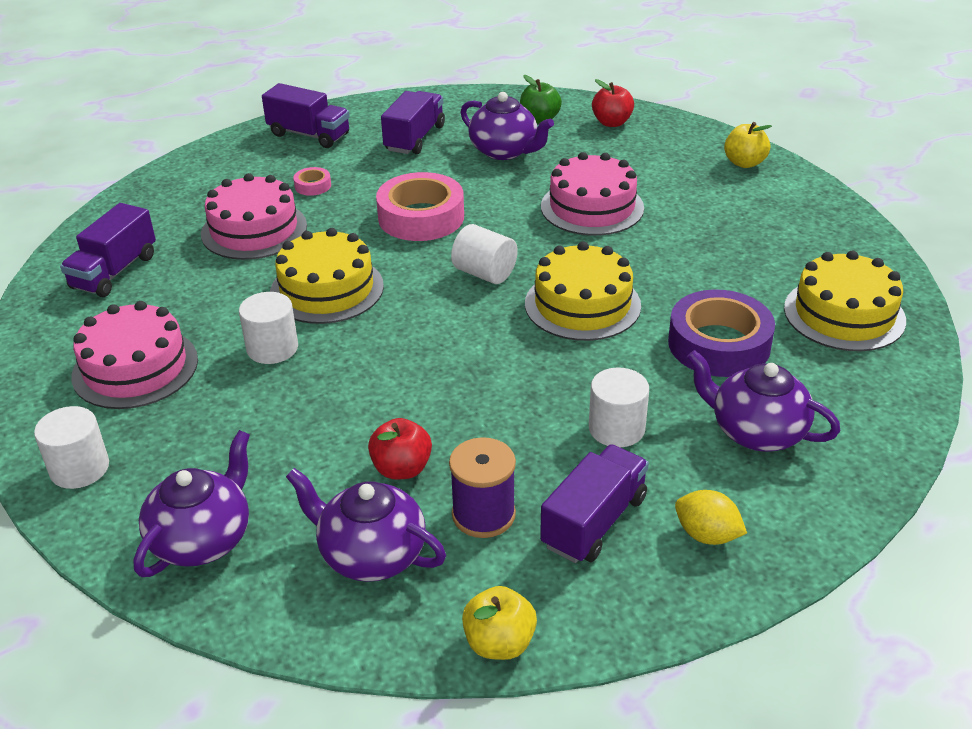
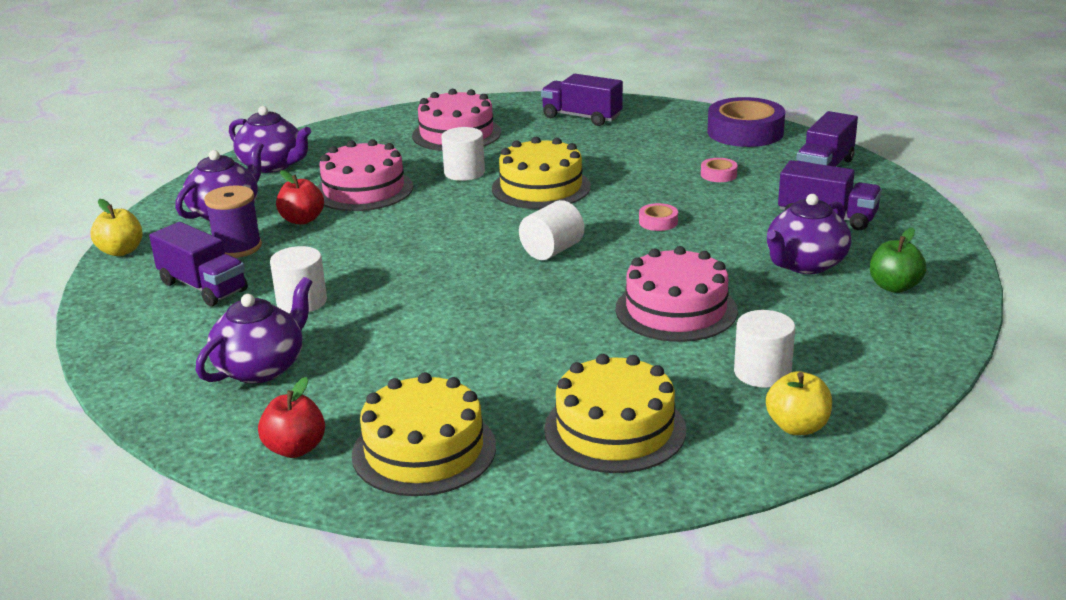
camera: 95 degrees right, 10 degrees down
(79, 468) = (357, 129): white cylinder -> white cylinder (762, 372)
(254, 230) = (640, 157): pink cake -> pink cake (364, 190)
(421, 217) = (658, 222): pink tape -> pink tape, size x0.44
(582, 304) = (487, 295): yellow cake -> yellow cake (615, 429)
(611, 123) = (898, 334): red apple -> red apple (295, 448)
(707, 535) = (158, 331): yellow lemon -> none
(719, 344) = (398, 363): purple tape -> purple tape (745, 132)

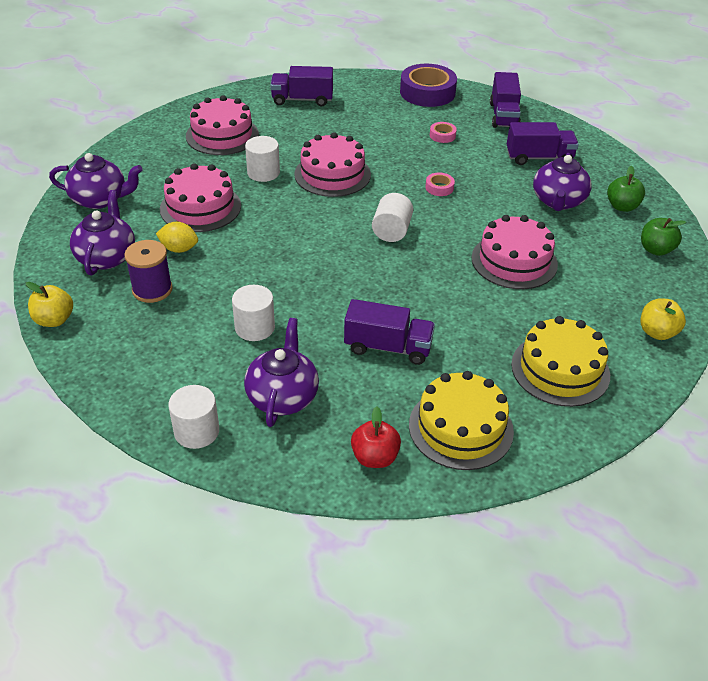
camera: 30 degrees left, 15 degrees up
(203, 287) = (162, 336): purple truck -> purple truck (388, 347)
(302, 220) = (179, 249): red apple -> yellow lemon
(541, 187) = (332, 174): yellow cake -> pink cake
(762, 372) = (605, 297): white cylinder -> white cylinder (196, 431)
(895, 341) = (656, 250): none -> green apple

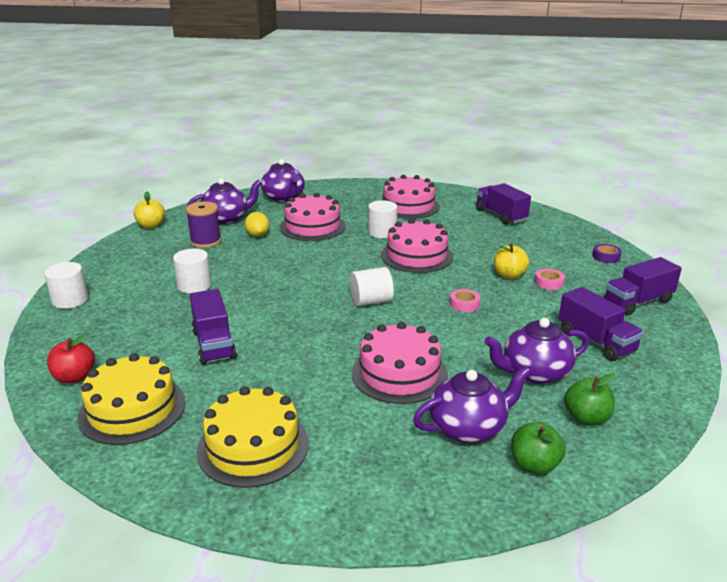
camera: 60 degrees right, 15 degrees down
(283, 396) = (124, 319): purple teapot -> purple teapot (468, 428)
(427, 92) = (606, 257): purple tape -> purple tape, size x0.44
(657, 332) = (374, 504): yellow apple -> yellow apple (509, 275)

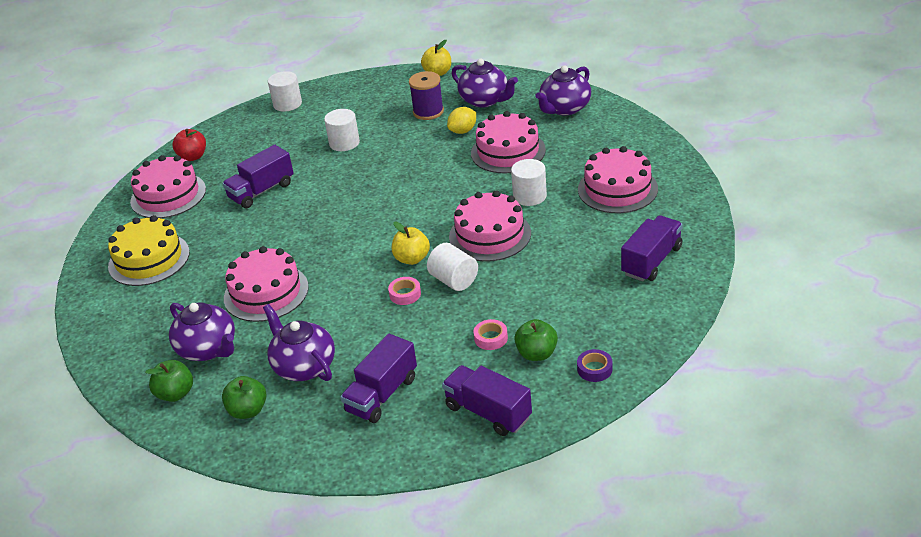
camera: 70 degrees right, 10 degrees up
(132, 409) = (168, 195): yellow cake -> pink cake
(371, 301) = (375, 239): white cylinder -> white cylinder (454, 280)
(509, 275) = (488, 307): yellow apple -> yellow apple (412, 259)
(578, 271) = (536, 354): none -> green apple

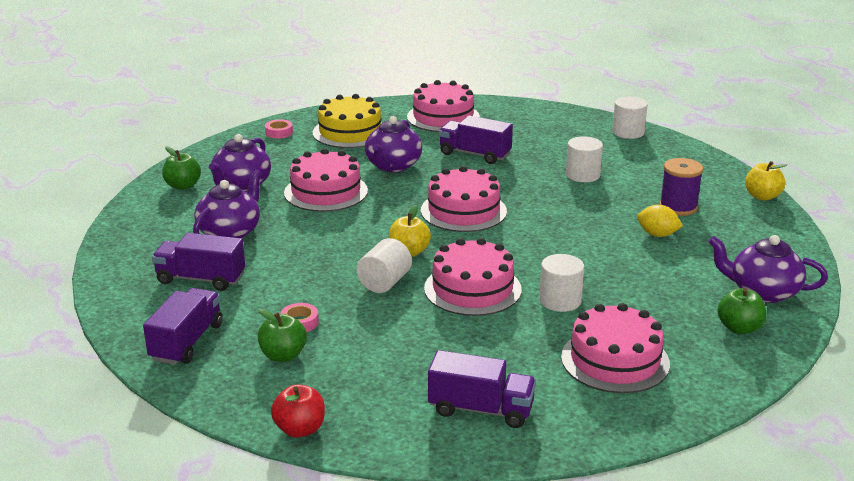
camera: 65 degrees right, 10 degrees down
(193, 157) = (507, 112): red apple -> red apple (300, 429)
(248, 410) = (168, 221): green apple -> green apple (739, 328)
(405, 294) = (351, 260): pink tape -> pink tape (279, 132)
(485, 100) = (732, 236): purple teapot -> purple teapot (393, 166)
(508, 151) = (638, 270): pink cake -> pink cake (463, 211)
(594, 369) = (268, 398): purple tape -> none

